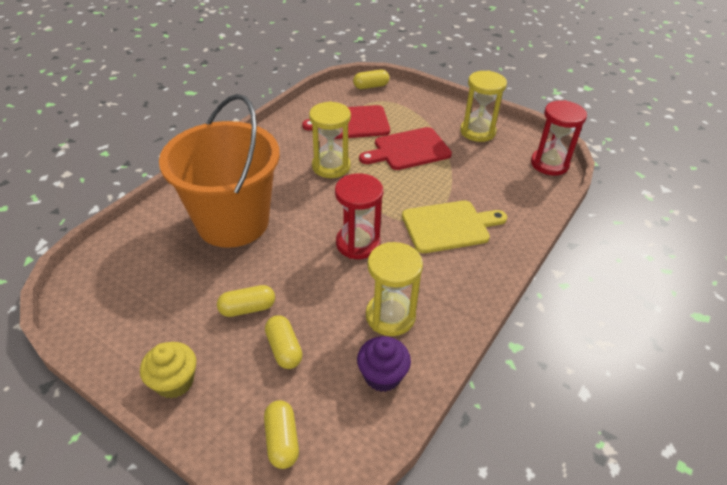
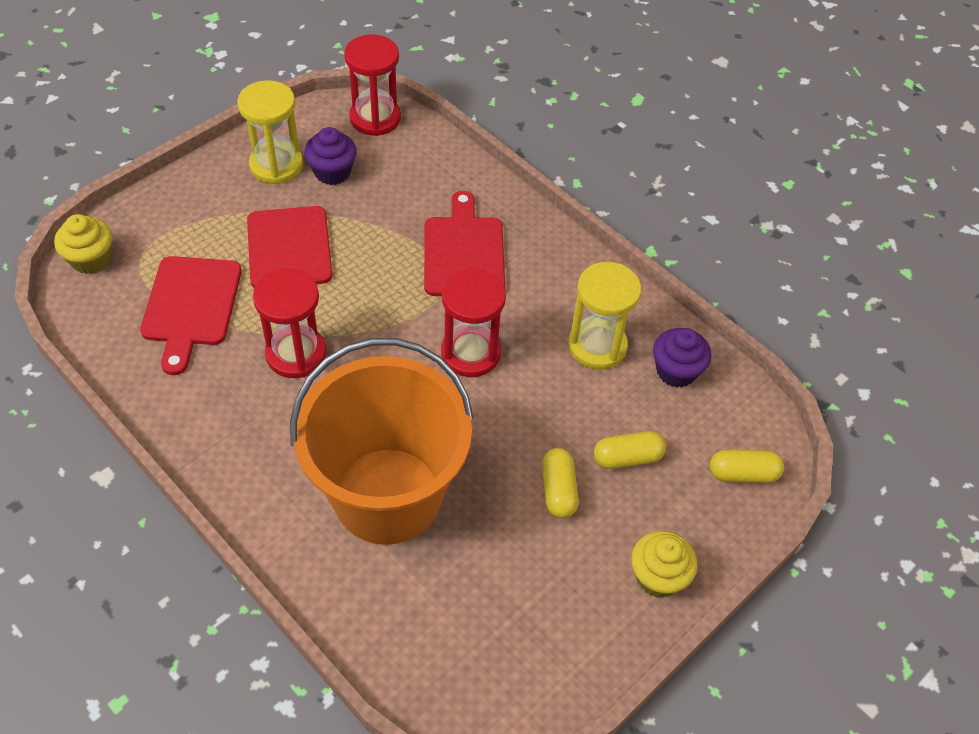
camera: 80 degrees left, 10 degrees up
(331, 166) = (296, 354): yellow hourglass -> red hourglass
(371, 86) = (91, 259): yellow capsule -> yellow cupcake
(449, 226) = (464, 252): yellow cutting board -> red cutting board
(486, 154) = (332, 172): none -> purple cupcake

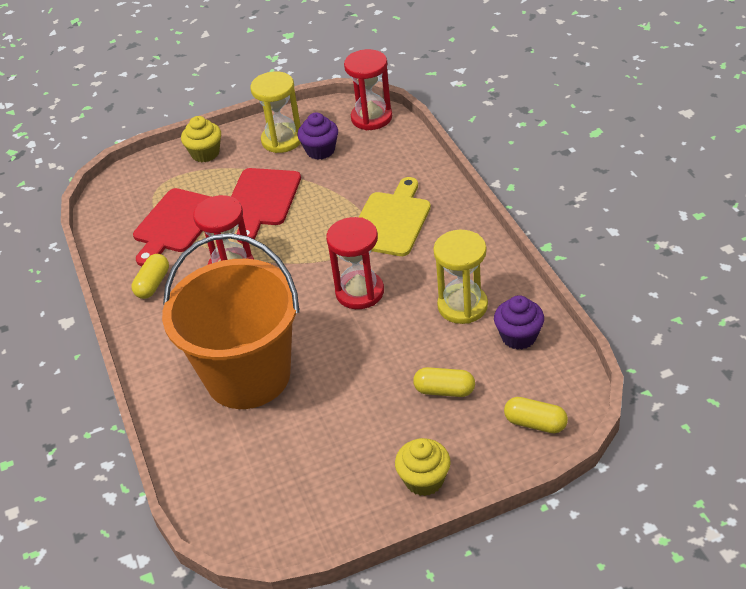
camera: 30 degrees right, 10 degrees down
(91, 259) = (125, 182): yellow cupcake -> yellow cupcake (205, 153)
(464, 252) = (391, 221): red cutting board -> yellow cutting board
(558, 490) = (377, 401): yellow capsule -> yellow capsule (153, 284)

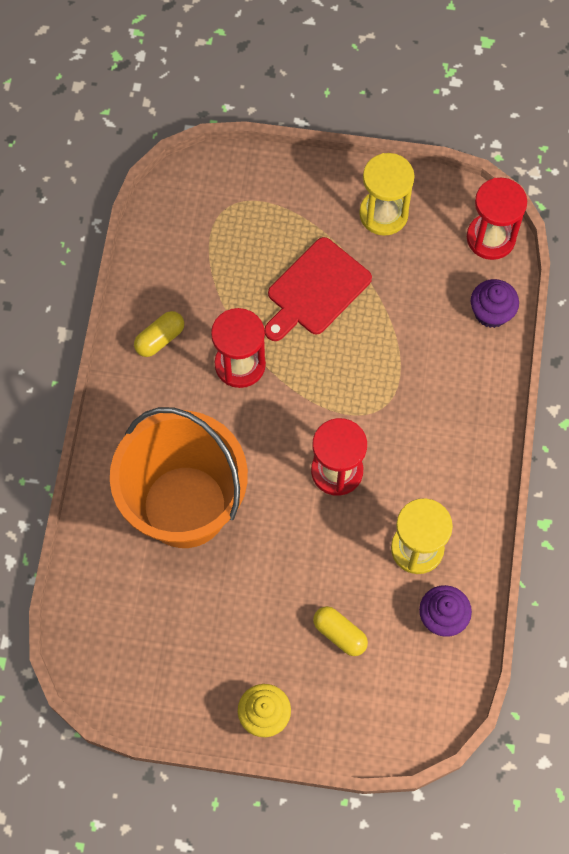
camera: 25 degrees right, 25 degrees up
(175, 224) = (219, 270): red cutting board -> none
(205, 153) = (299, 185): yellow cupcake -> none
(320, 150) = (412, 254): purple cupcake -> purple cupcake (491, 312)
(391, 221) = (420, 398): yellow cutting board -> none
(535, 423) = (392, 719): yellow capsule -> none

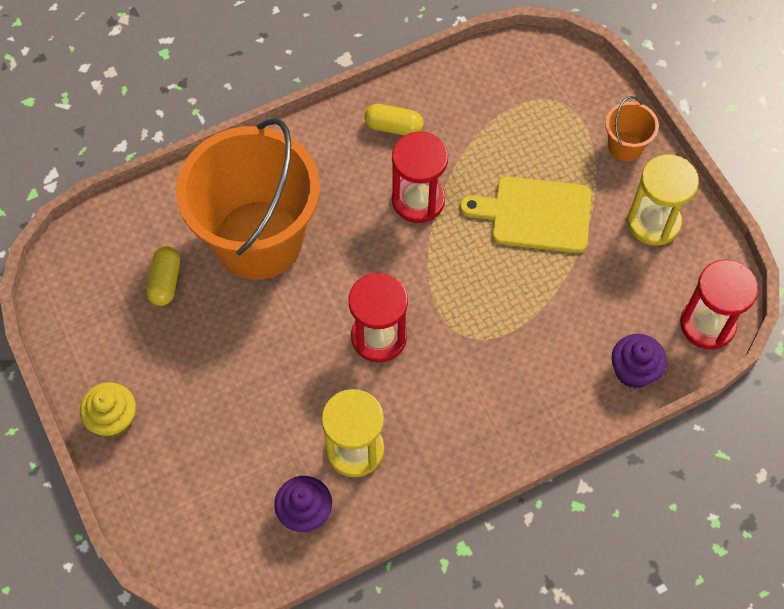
camera: 55 degrees right, 5 degrees down
(305, 187) = (625, 146): none -> orange bucket
(315, 290) = (535, 214): red cutting board -> yellow cutting board
(339, 634) = (228, 434): yellow capsule -> yellow capsule (165, 281)

